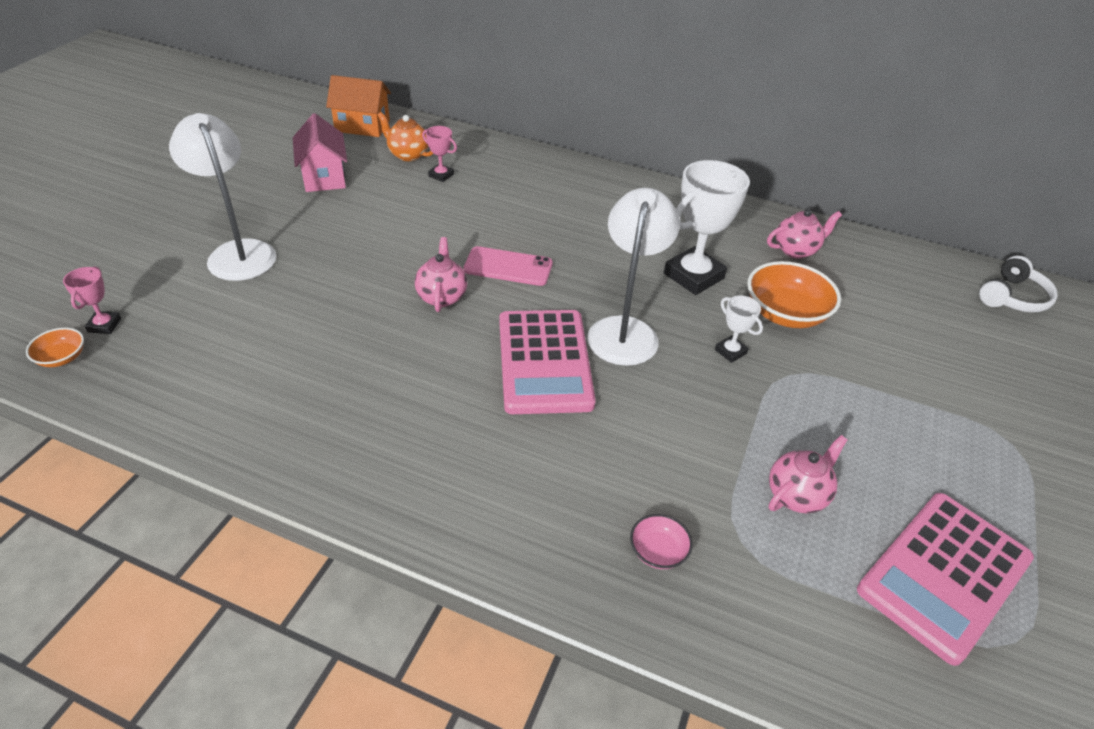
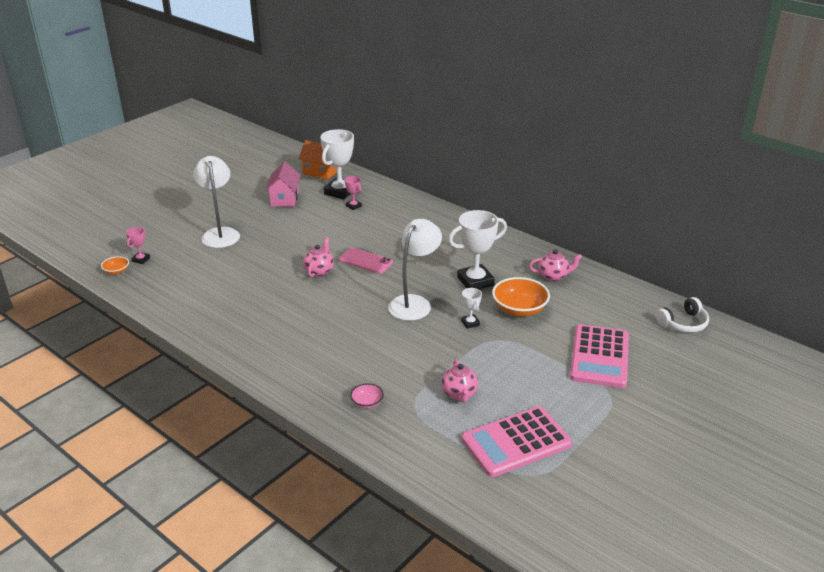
camera: 20 degrees right, 10 degrees down
(408, 155) = (340, 192): orange teapot -> white trophy
(544, 362) = (358, 311): pink calculator -> pink calculator (599, 357)
(797, 495) = (459, 394): pink teapot -> pink teapot turned 105 degrees clockwise

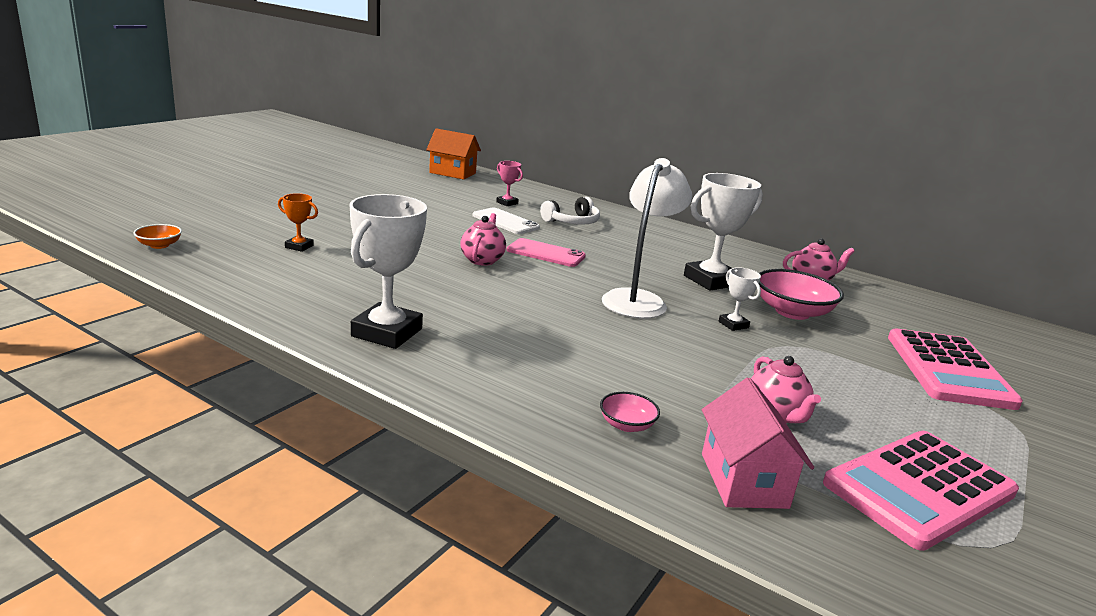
camera: 10 degrees left, 10 degrees down
(141, 259) = (201, 235): pink trophy -> none
(201, 266) = (299, 246): none -> orange trophy
(220, 233) = (324, 216): white lamp -> none
(284, 199) = (411, 191): pink house -> pink house (743, 480)
(340, 192) = (483, 190): white trophy -> white trophy (387, 332)
(346, 228) = (505, 221): none -> white phone
(519, 309) = (792, 312): orange bowl -> pink bowl
(683, 323) = (1023, 335): white headphones -> white headphones (572, 222)

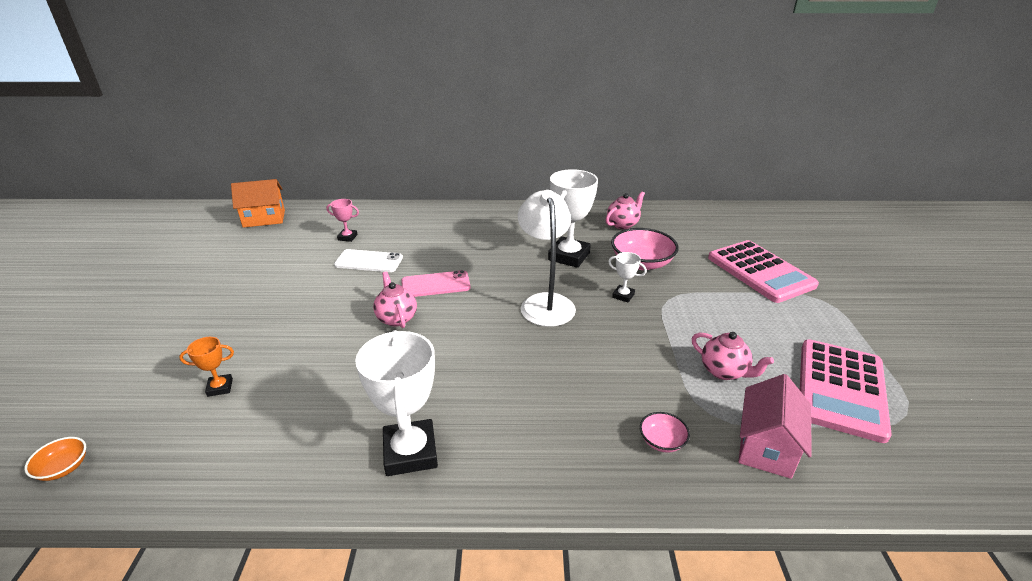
camera: 30 degrees left, 10 degrees up
(572, 222) = (419, 237): white headphones -> none
(743, 480) = (766, 447): pink house -> pink house turned 60 degrees clockwise

